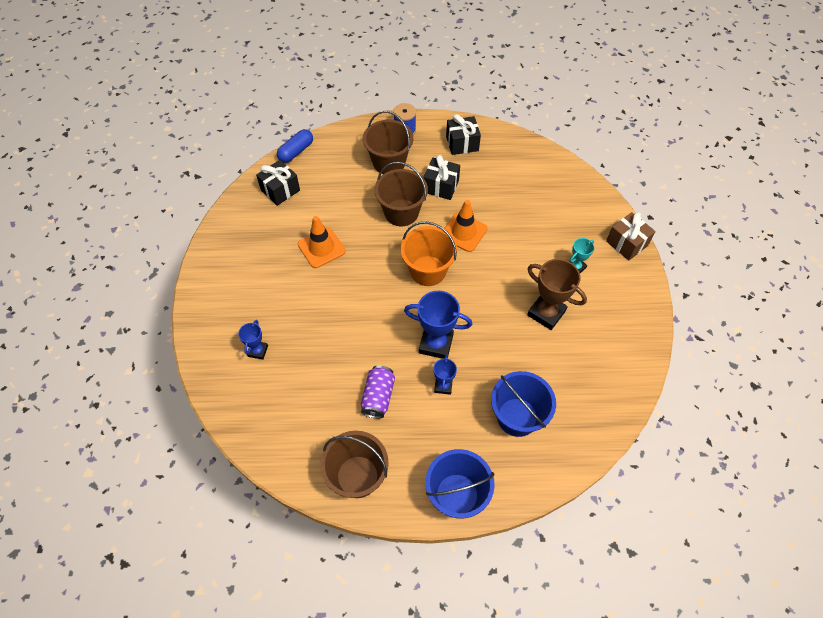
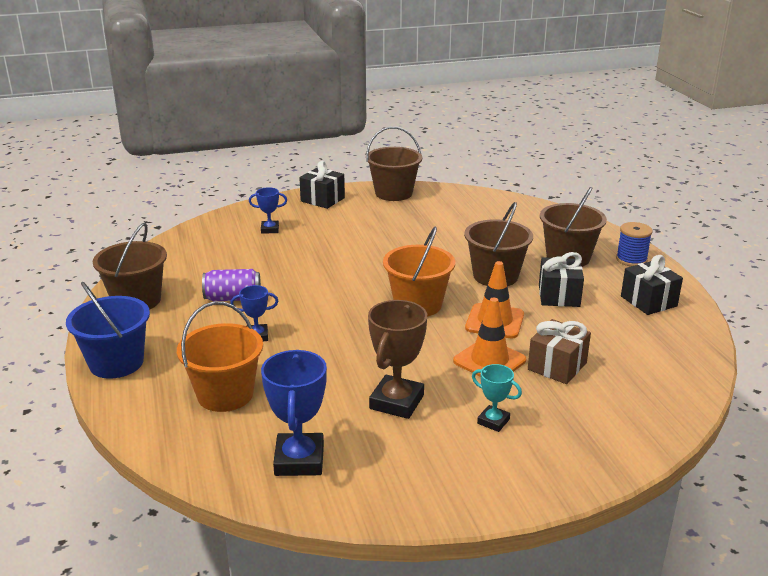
camera: 75 degrees right, 30 degrees down
(225, 239) = (393, 193): none -> brown bucket
(280, 190) = (475, 207): black gift -> black gift (322, 199)
(296, 151) = (535, 205): blue capsule -> none
(321, 248) = (412, 239): orange traffic cone -> orange traffic cone (489, 361)
(436, 343) = (314, 324): blue trophy -> blue trophy (299, 460)
(517, 417) = (225, 394): blue bucket -> orange bucket
(626, 243) = (576, 472): brown gift -> brown gift (557, 366)

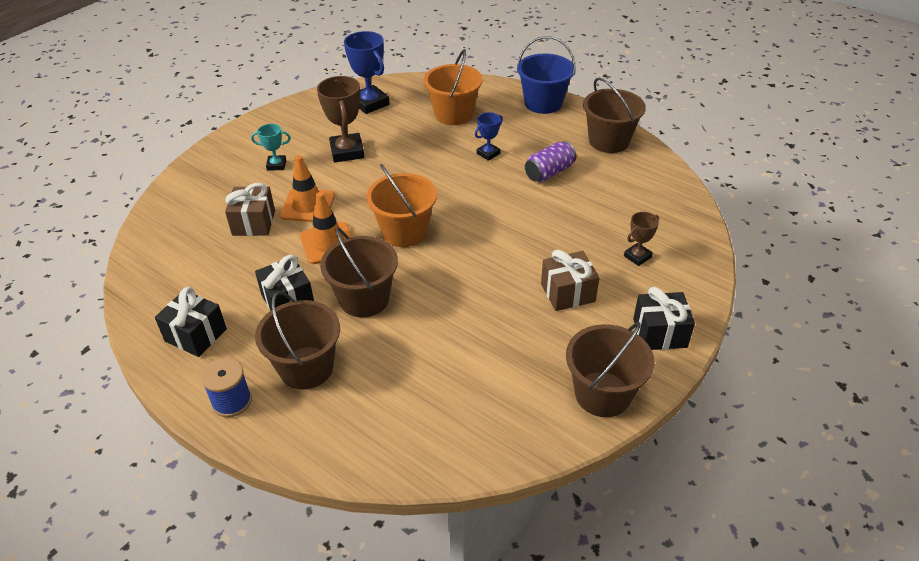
camera: 145 degrees right, 15 degrees up
(270, 229) = (637, 256): blue trophy -> brown trophy
(346, 231) = (567, 293): none -> brown gift

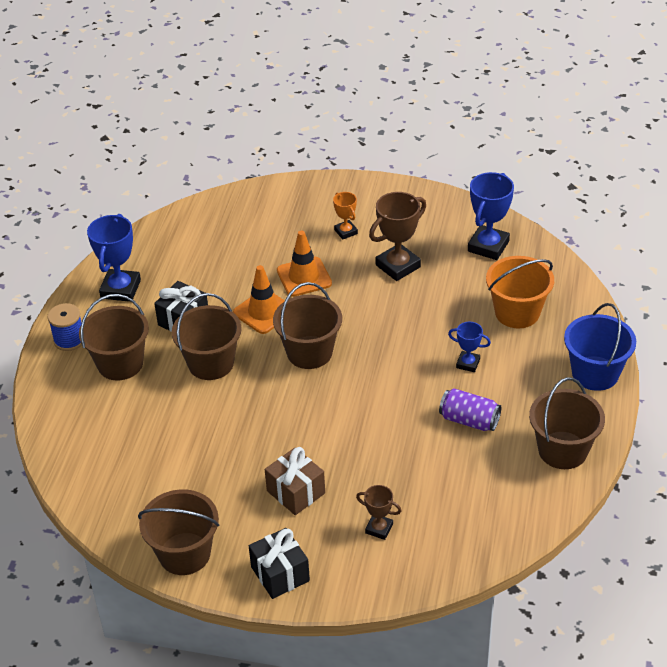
camera: 65 degrees right, 0 degrees up
(196, 335) = (120, 289): black gift -> blue trophy
(254, 223) = (261, 256): brown gift -> none
(276, 165) = (346, 232): turquoise trophy -> orange trophy
(404, 232) = (309, 352): orange bucket -> brown bucket

